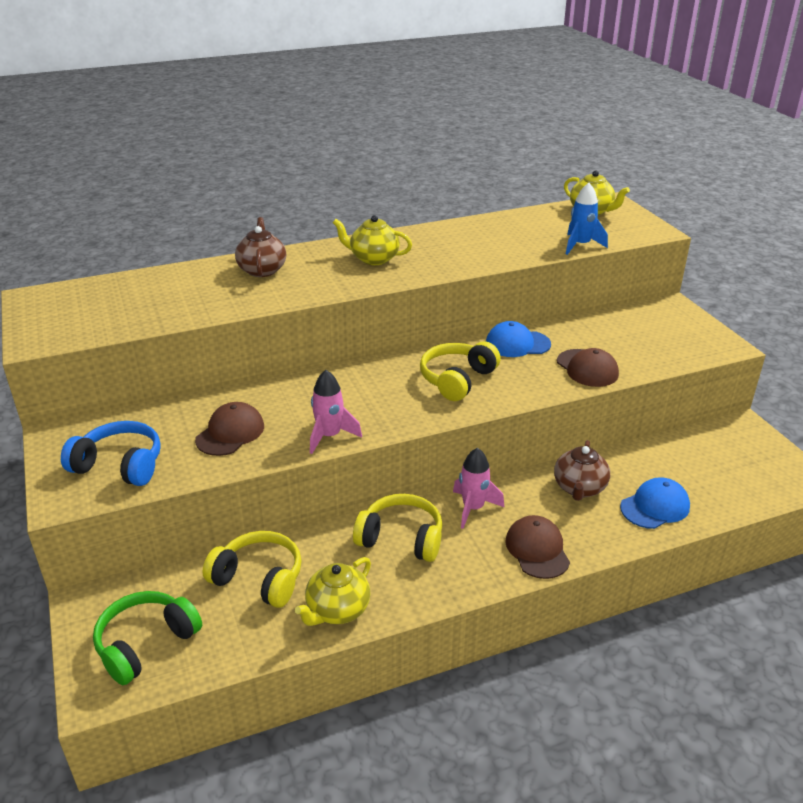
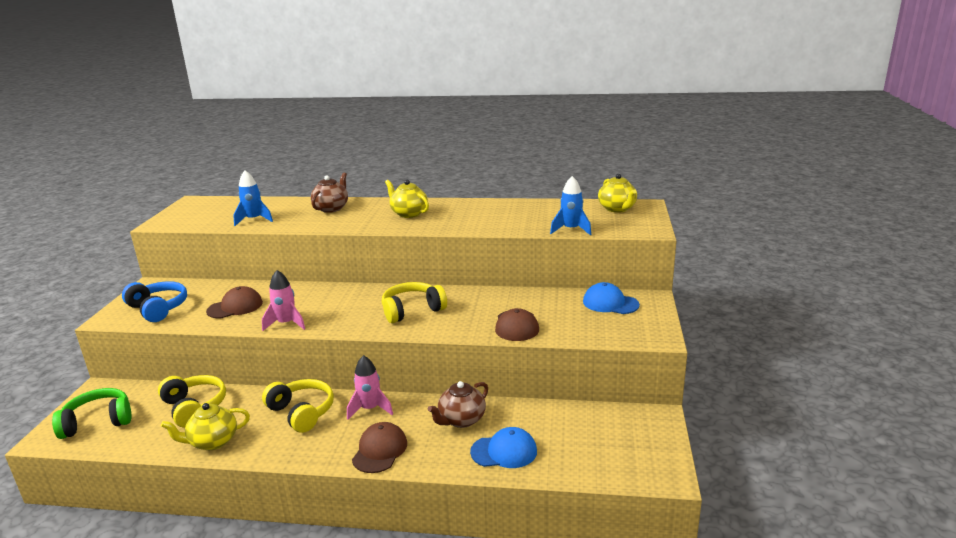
camera: 30 degrees right, 10 degrees down
(177, 307) = (254, 220): none -> blue rocket
(517, 344) = (486, 298): blue cap -> blue cap (610, 303)

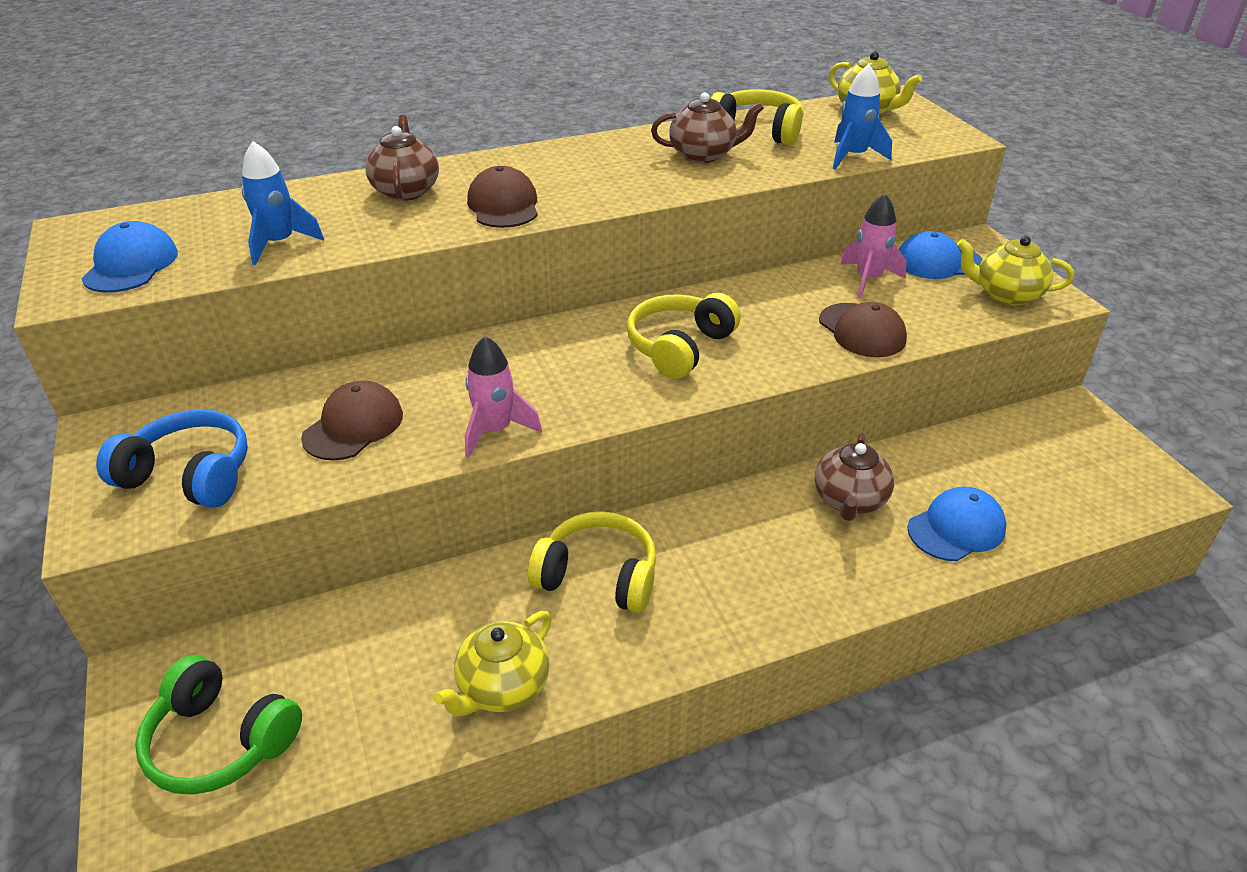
camera: 30 degrees left, 15 degrees up
(98, 422) = (221, 741): green headphones -> green headphones turned 105 degrees counterclockwise
(193, 217) = (131, 265): none -> blue cap
(194, 407) = (392, 638): yellow headphones -> yellow headphones (757, 131)
(370, 409) = (700, 530): pink rocket -> pink rocket (868, 279)
(380, 450) = (791, 593): brown cap -> brown cap (503, 205)
(408, 213) = (563, 175): yellow teapot -> yellow teapot (1006, 295)
(490, 216) = (703, 155): none -> brown teapot

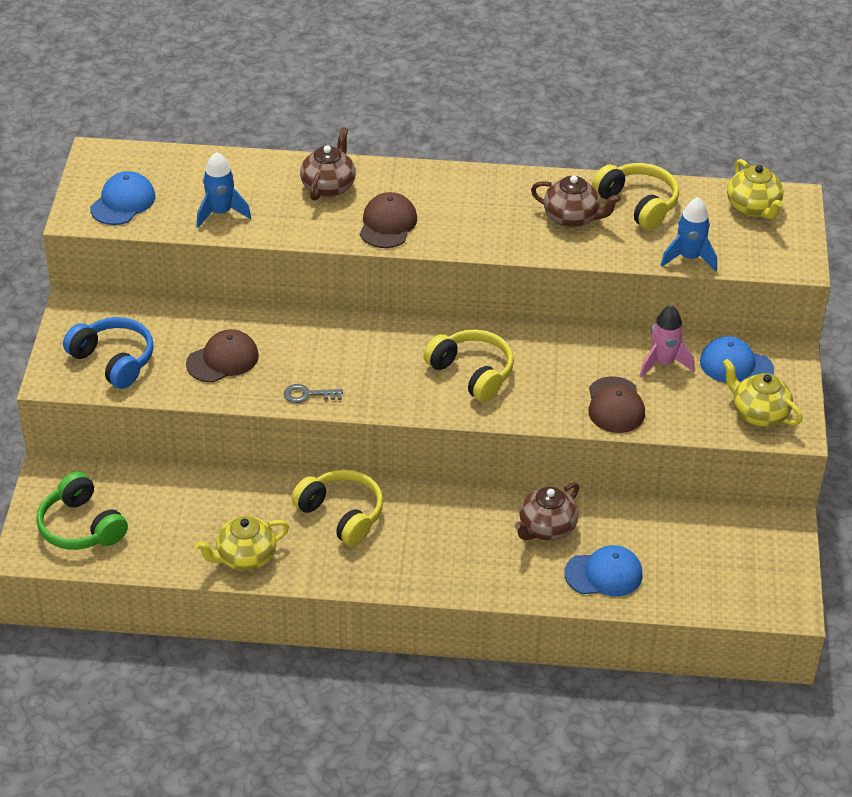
camera: 25 degrees right, 5 degrees up
(495, 431) = (308, 394): pink rocket -> grey key
(679, 347) = (472, 373): yellow headphones -> yellow headphones turned 75 degrees clockwise

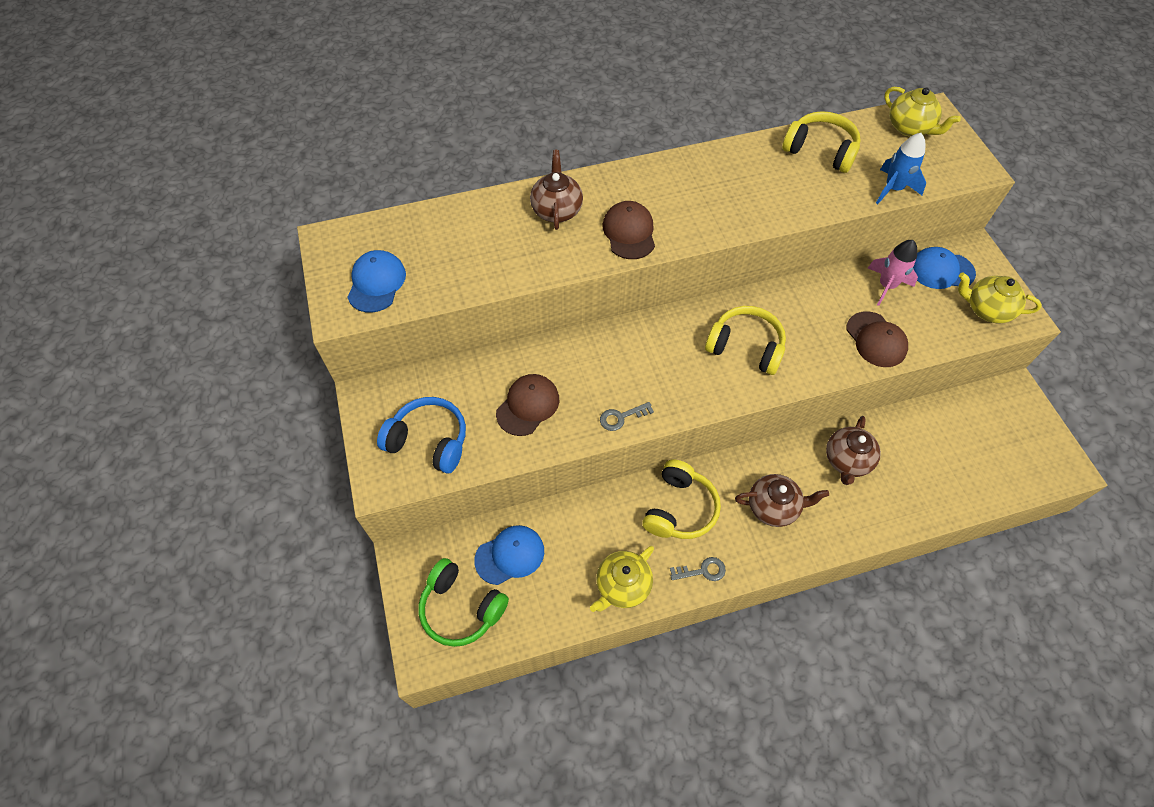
camera: 20 degrees left, 15 degrees up
(221, 213) = (474, 266): blue rocket -> none
(332, 571) = (702, 571): none -> grey key
(341, 514) = (679, 508): yellow headphones -> yellow headphones turned 90 degrees clockwise
(572, 218) = (777, 179): brown teapot -> brown teapot (773, 507)
(604, 574) = (915, 489): blue cap -> blue cap (510, 555)

